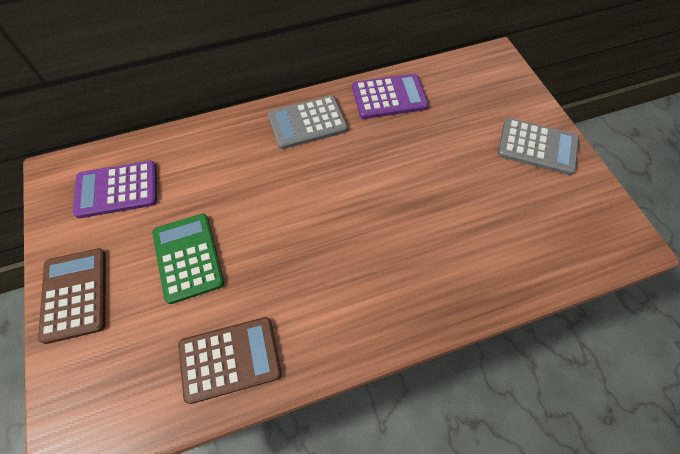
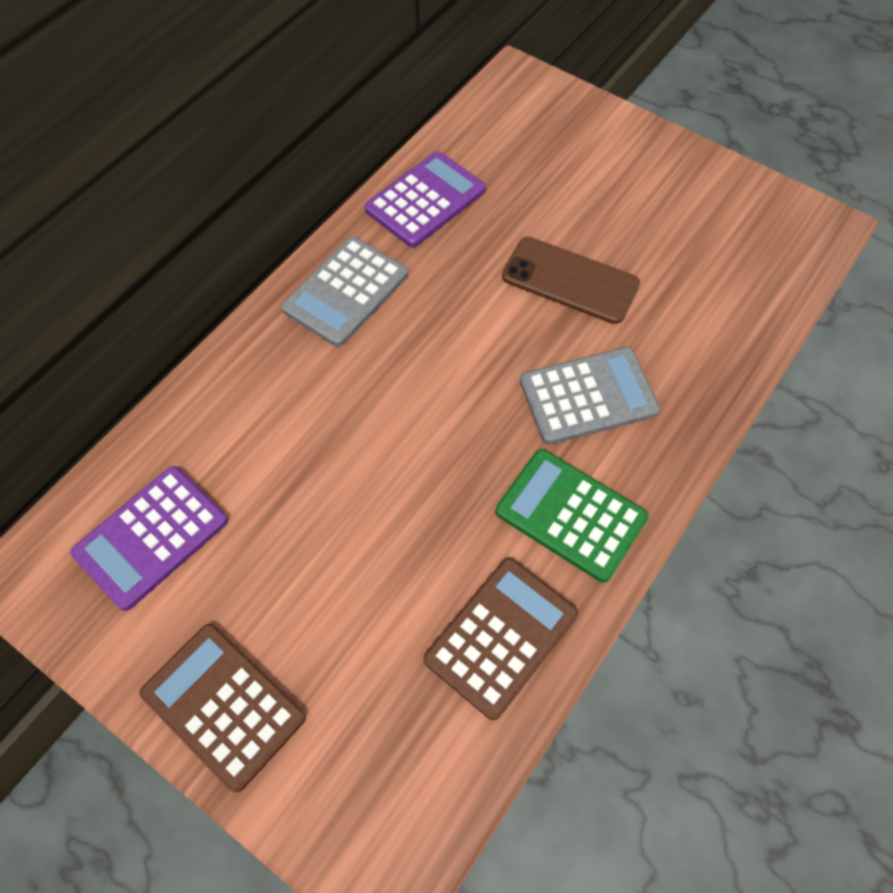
camera: 35 degrees left, 0 degrees up
(188, 257) = (339, 557): green calculator -> green calculator (571, 515)
(435, 184) = (570, 280): none -> brown phone
(537, 147) = (648, 170): grey calculator -> grey calculator (588, 396)

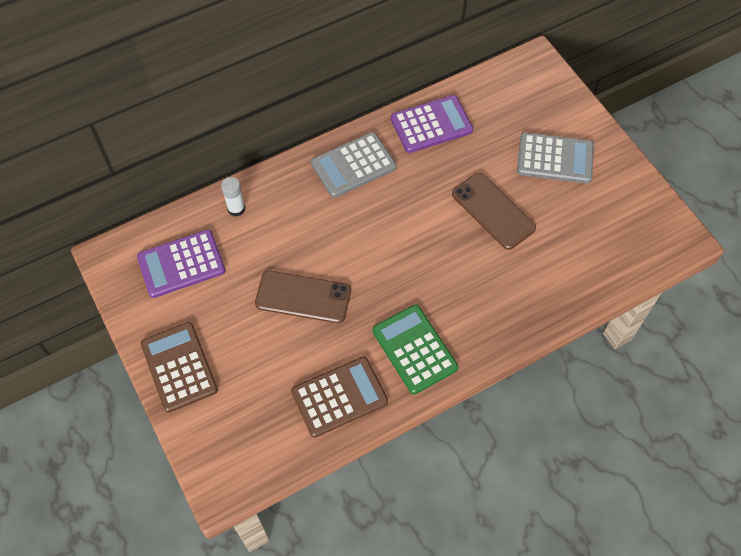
camera: 25 degrees right, 0 degrees up
(201, 419) = (236, 209): none -> white glue stick
(368, 508) = (303, 297): none -> brown phone
(588, 396) = (463, 286): grey calculator -> grey calculator (555, 159)

